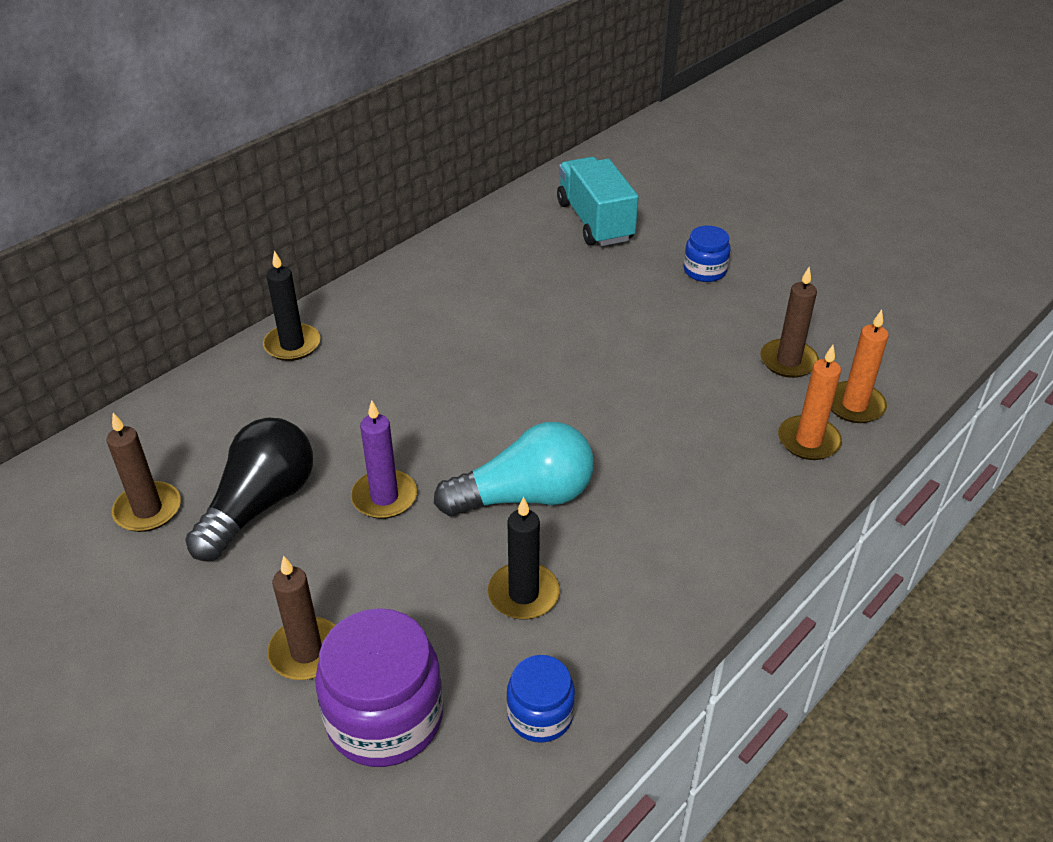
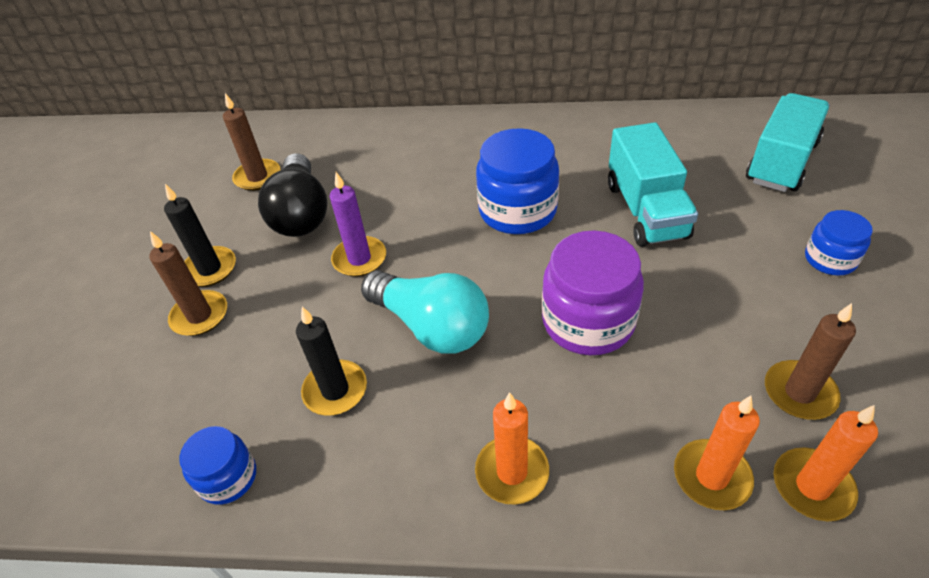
camera: 55 degrees right, 5 degrees up
(260, 505) = (301, 213): black light bulb -> black light bulb turned 90 degrees clockwise
(292, 345) = (449, 130): black candle -> black candle (210, 269)
(385, 717) = (171, 390): purple jar -> purple jar (588, 321)
(460, 371) = (517, 210): none -> blue jar
(554, 310) = (646, 210): none -> turquoise truck
(712, 533) = (512, 472): none -> orange candle

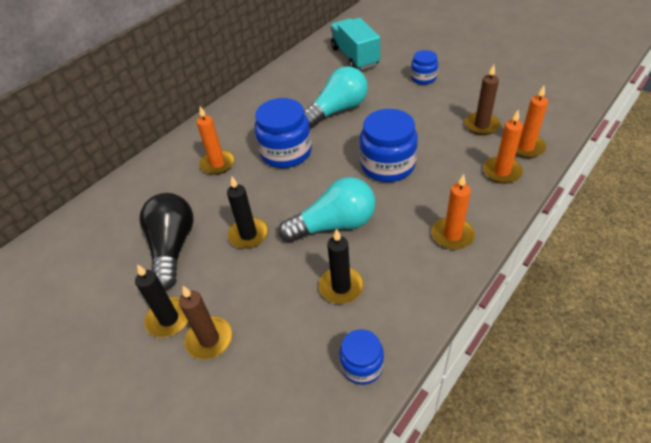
camera: 55 degrees left, 0 degrees up
(257, 177) = (104, 258): brown candle -> none
(301, 213) = (172, 248): black light bulb -> black light bulb turned 120 degrees counterclockwise
(359, 259) = (248, 235): purple candle -> black candle
(447, 169) = (218, 164): none -> orange candle
(588, 321) = (387, 165): purple jar -> blue jar
(646, 210) = (337, 110): turquoise truck -> turquoise light bulb

